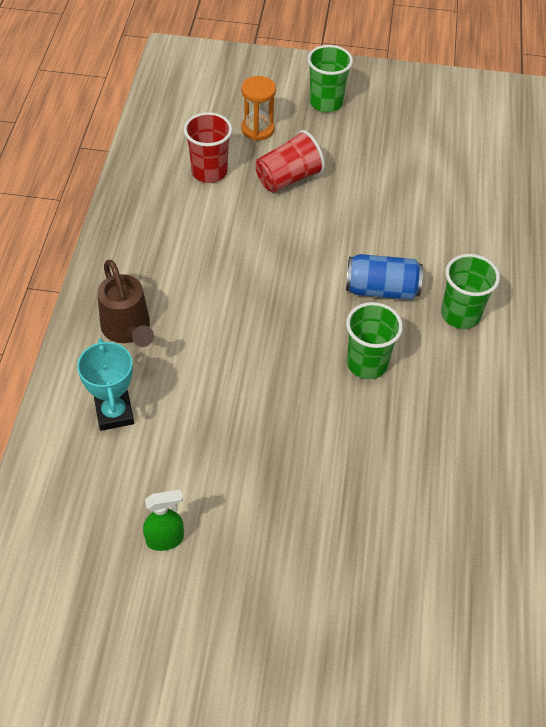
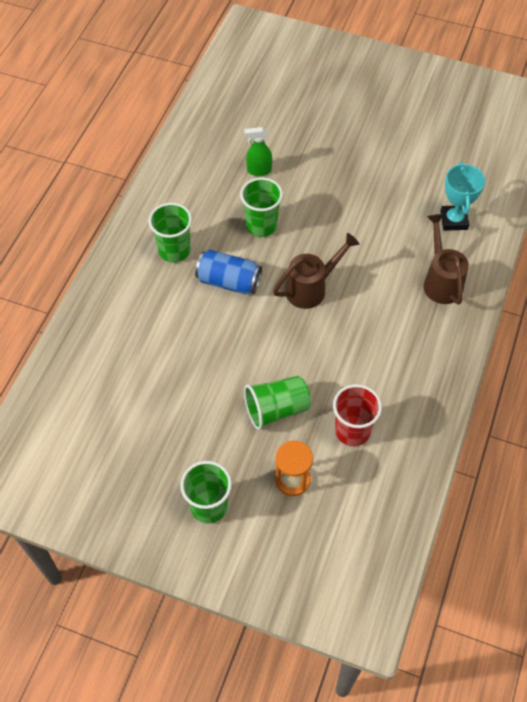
camera: 165 degrees left, 5 degrees up
(165, 539) = (424, 141): green spray bottle -> green spray bottle (259, 170)
(284, 297) = (311, 288): none -> brown watering can
(288, 178) = (276, 409): red cup -> green cup

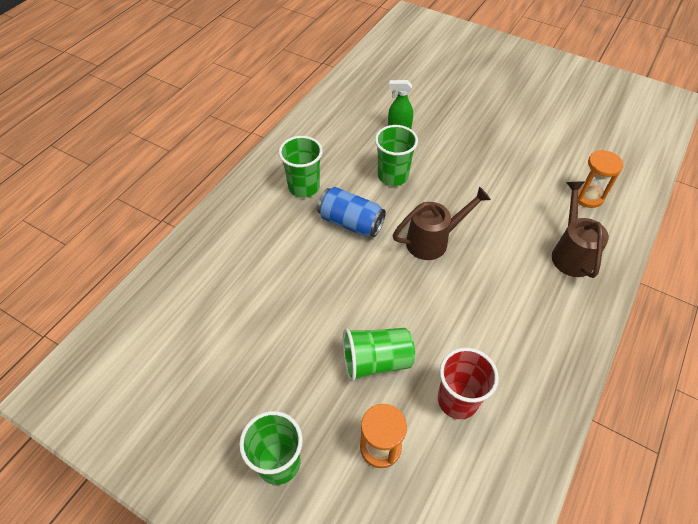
camera: 10 degrees right, 5 degrees down
(454, 220) = (587, 196): turquoise trophy -> orange hourglass

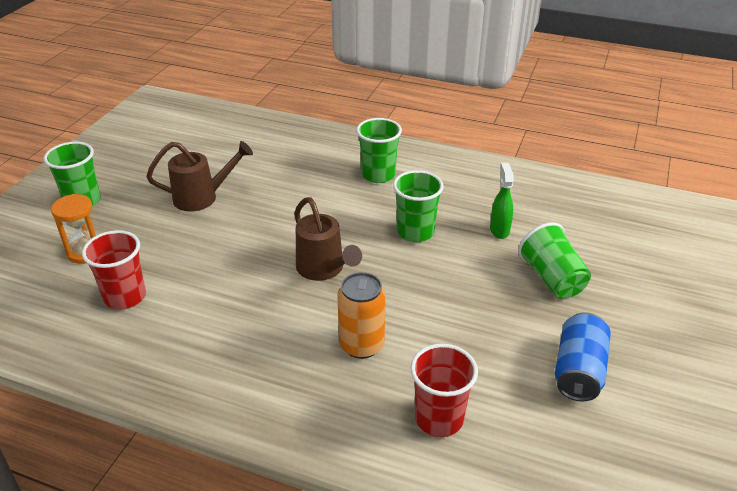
camera: 80 degrees right, 15 degrees down
(351, 222) = (337, 210): blue can -> blue can (578, 370)
(376, 361) = (170, 242): green cup -> green cup (552, 279)
(522, 227) = (361, 345): none -> orange can
(571, 253) = (326, 394): brown watering can -> brown watering can (202, 197)
(587, 196) = (439, 418): orange hourglass -> red cup

